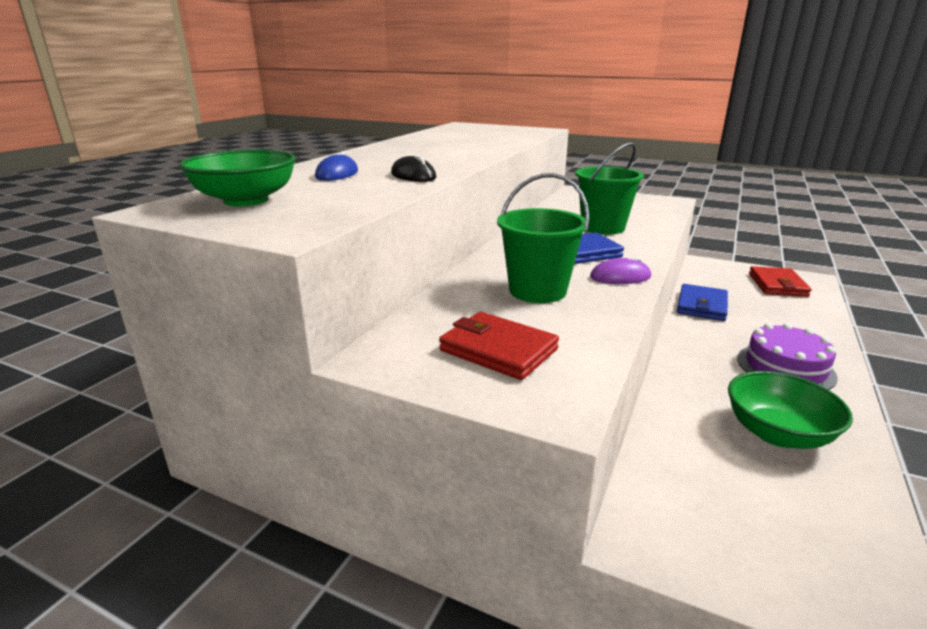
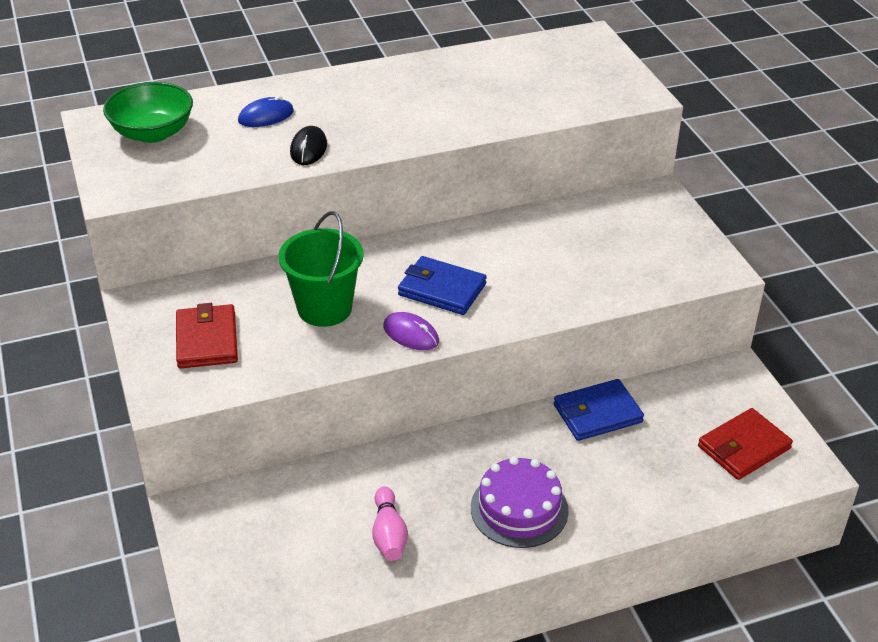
camera: 45 degrees right, 15 degrees up
(602, 228) = (538, 269): green bucket -> none
(777, 433) = (389, 534): green bowl -> pink bowling pin

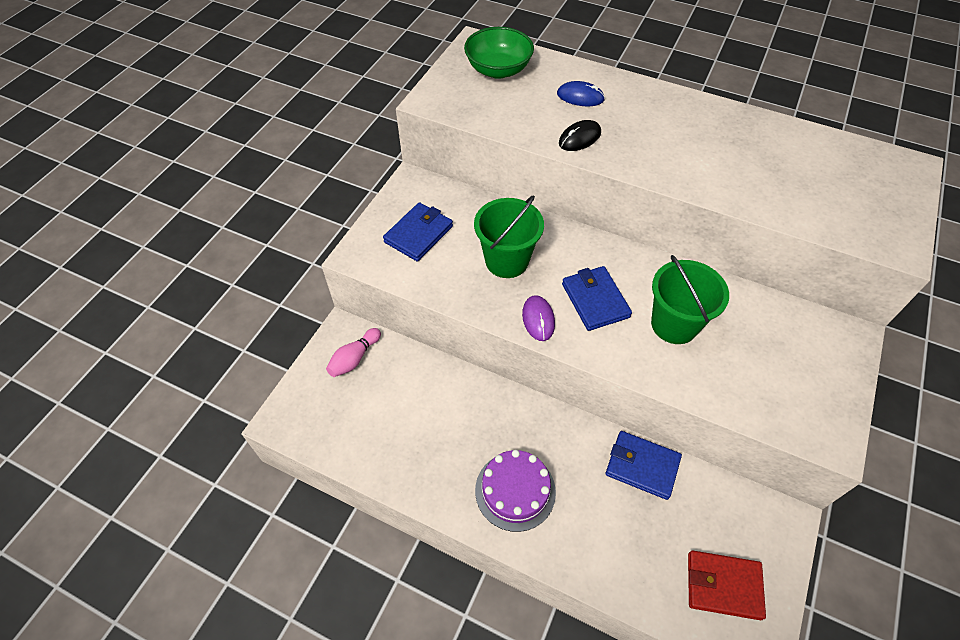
camera: 45 degrees right, 15 degrees up
(207, 340) = (418, 234): red wallet -> blue wallet
(389, 534) = (423, 439): pink bowling pin -> pink bowling pin (354, 358)
(526, 266) = (674, 324): none -> green bucket

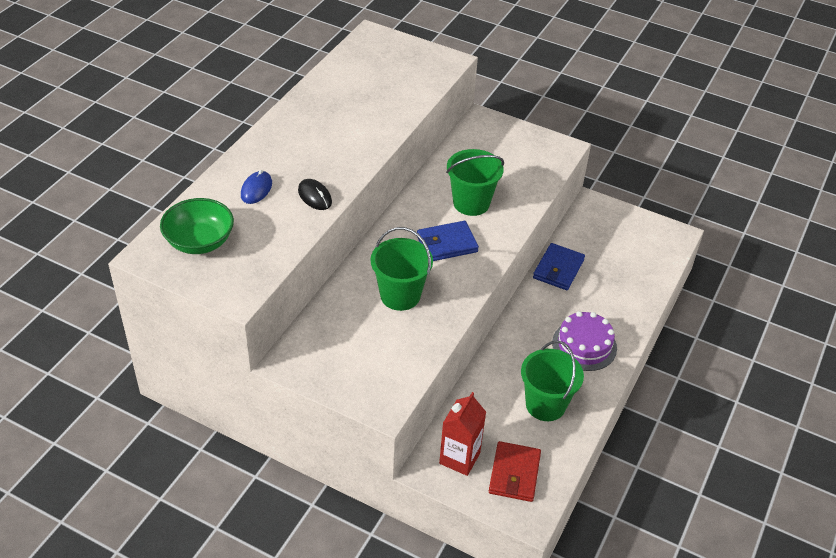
camera: 90 degrees left, 10 degrees down
(354, 358) = (459, 458): pink bowling pin -> red carton
(418, 234) = (361, 358): blue wallet -> none
(422, 441) = (545, 405): none -> green bucket
(538, 319) = (465, 280): purple mouse -> none
(723, 585) = (640, 243): red wallet -> red wallet (514, 474)

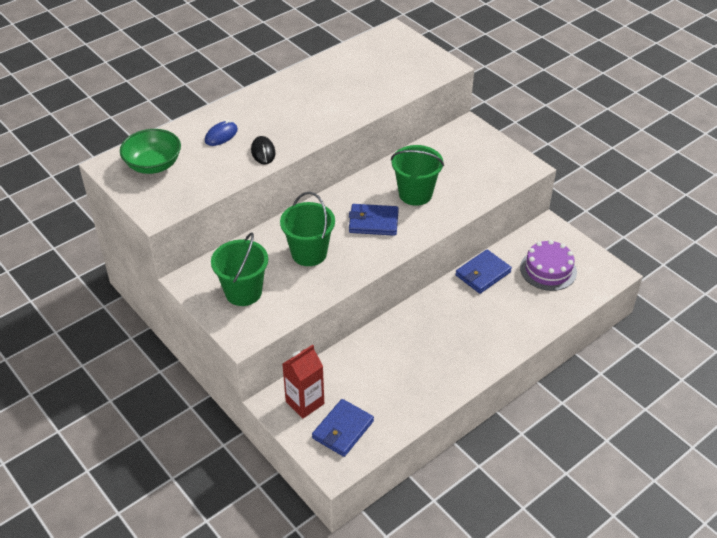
camera: 25 degrees right, 0 degrees up
(514, 474) = (343, 429): red wallet -> blue wallet
(545, 405) = (403, 382): green bucket -> green bucket (243, 292)
(584, 345) = (467, 344): purple cake -> purple cake (548, 270)

